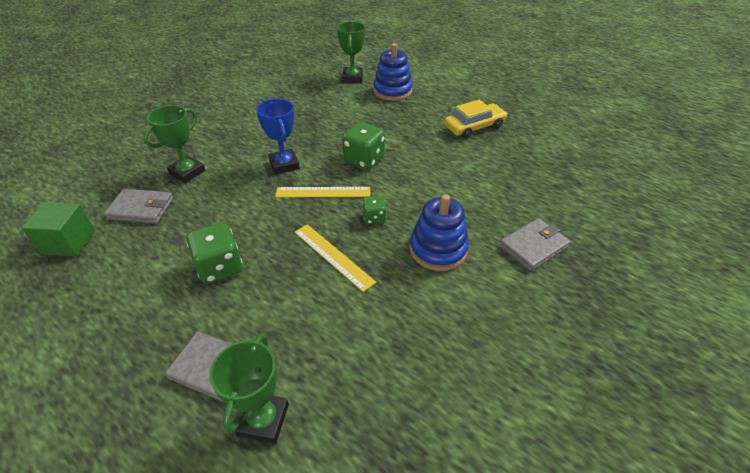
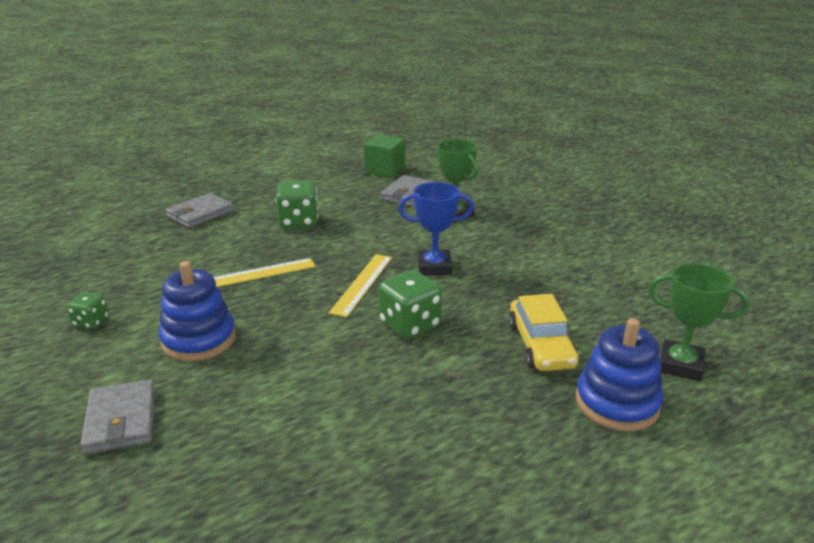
camera: 110 degrees right, 15 degrees down
(263, 420) = (139, 226): green trophy -> none
(374, 218) = (289, 308): green dice -> green dice (91, 322)
(474, 127) = (439, 475): yellow car -> yellow car (540, 345)

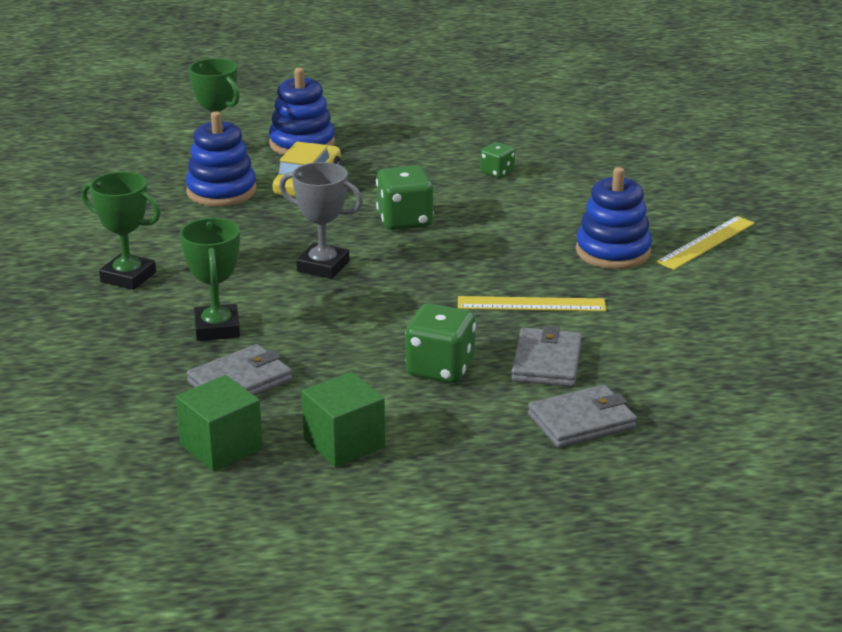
camera: 155 degrees left, 0 degrees up
(91, 322) = (725, 291): green dice -> green dice (497, 172)
(121, 420) = (684, 210): grey wallet -> grey wallet (546, 362)
(326, 182) = (344, 443): none -> green cube
(362, 284) = (419, 266): yellow ruler -> yellow ruler (706, 242)
(434, 267) = (323, 266): blue trophy -> grey trophy
(552, 230) = (128, 277): none -> green trophy
(600, 314) = (221, 191): none -> blue stacking toy

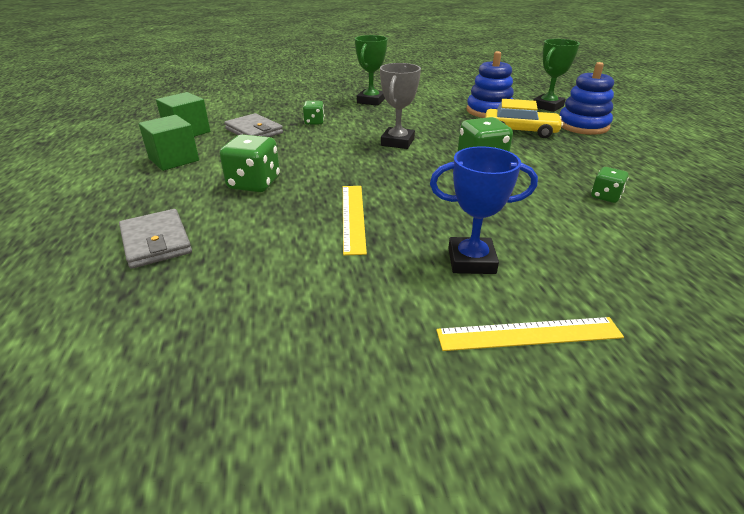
camera: 85 degrees right, 5 degrees up
(217, 328) = (314, 122): green trophy -> green dice
(546, 362) = (254, 225): grey wallet -> none
(613, 251) = (471, 261): blue stacking toy -> blue trophy
(706, 242) = (529, 334): yellow ruler -> yellow ruler turned 45 degrees counterclockwise

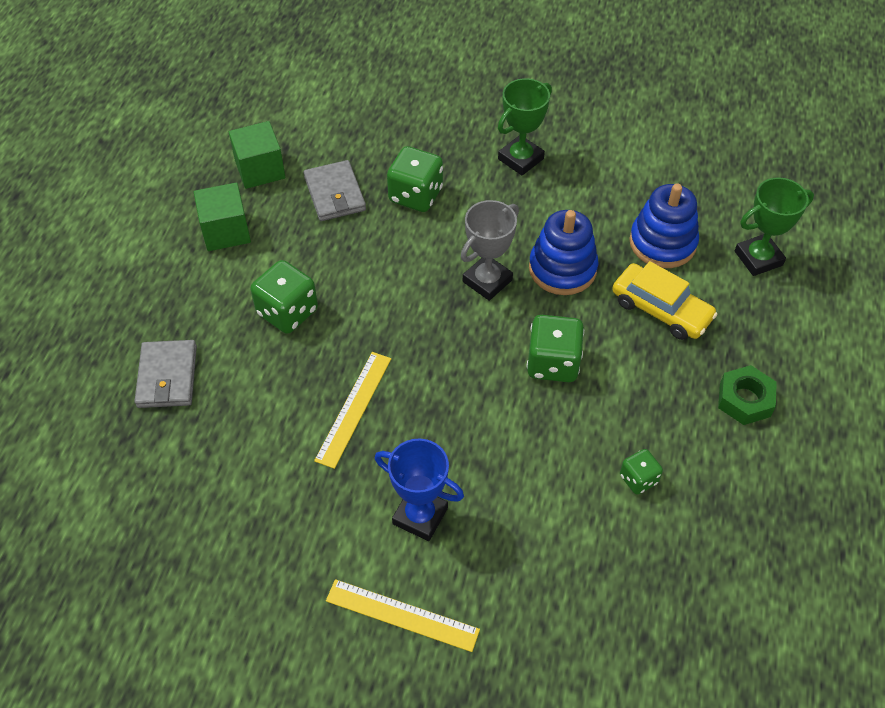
camera: 25 degrees right, 20 degrees up
(314, 122) = (415, 195): green dice -> green dice, size x1.74
(583, 126) = (759, 327): blue stacking toy -> blue stacking toy (562, 269)
(616, 150) = (745, 400): none -> green nut

